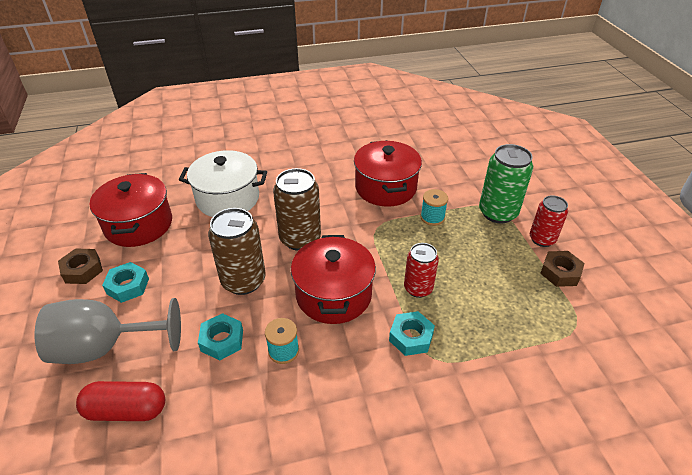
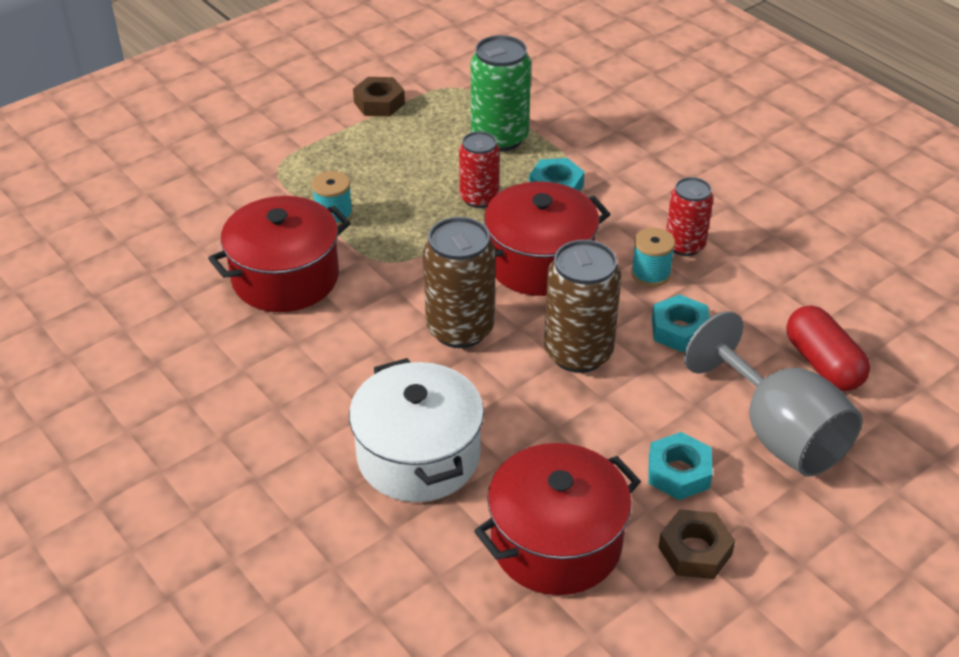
camera: 115 degrees left, 0 degrees up
(497, 213) = (289, 162): green can -> green can (499, 138)
(542, 239) = (325, 121): red can -> red can (684, 245)

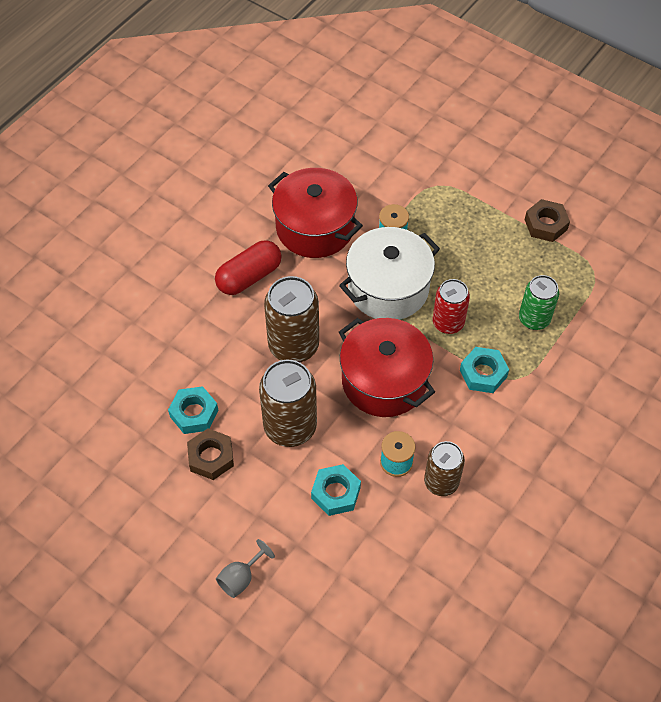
camera: 75 degrees right, 15 degrees up
(418, 456) = (166, 351): white pot -> white pot (388, 288)
(499, 138) = (534, 319): green can -> green can, size x0.64
(556, 543) = (108, 447): red pot -> none
(678, 472) = (186, 513): turquoise nut -> turquoise nut (194, 413)
(684, 245) = (441, 482): red can -> brown can
(695, 550) = (117, 533): brown nut -> brown nut (211, 457)
(778, 433) = (241, 578): grey goblet -> grey goblet, size x0.42
(823, 364) = (327, 605): red capsule -> red capsule (249, 277)

